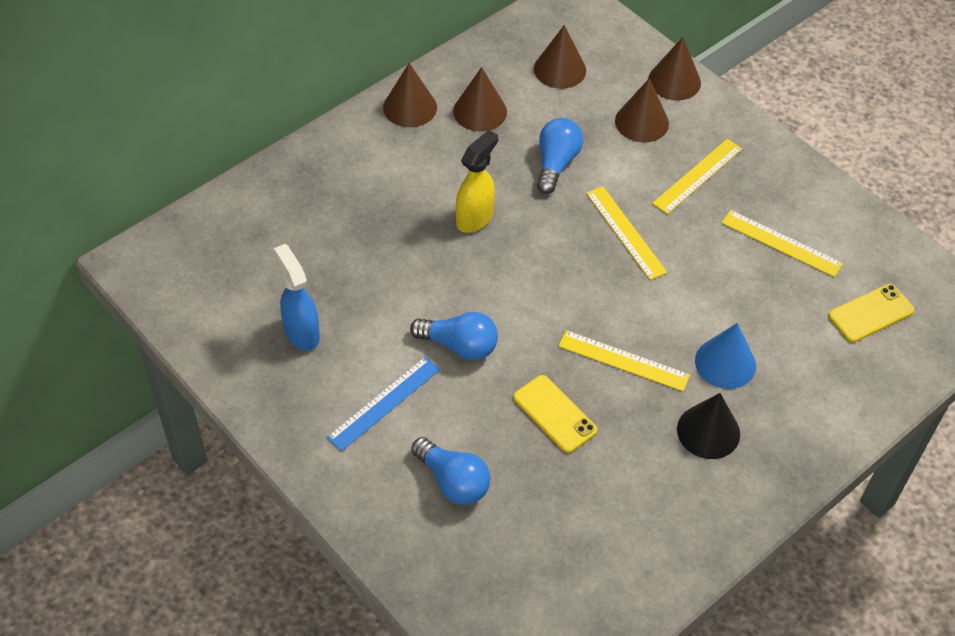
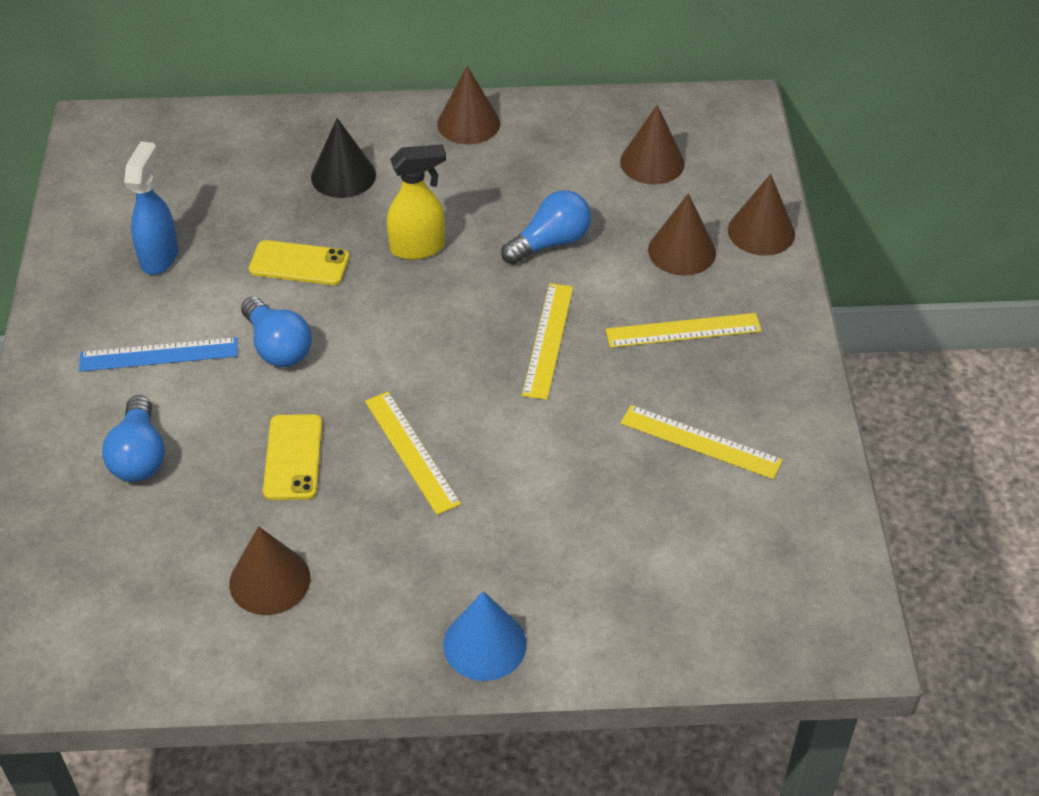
camera: 40 degrees right, 5 degrees down
(480, 111) = (530, 160): brown cone -> brown cone (269, 580)
(708, 431) = (419, 566): black cone -> black cone (343, 175)
(725, 363) = (509, 516): blue cone -> blue cone (484, 644)
(781, 243) = (700, 442): yellow ruler -> yellow ruler turned 45 degrees counterclockwise
(871, 313) = (722, 566): yellow phone -> yellow phone (299, 263)

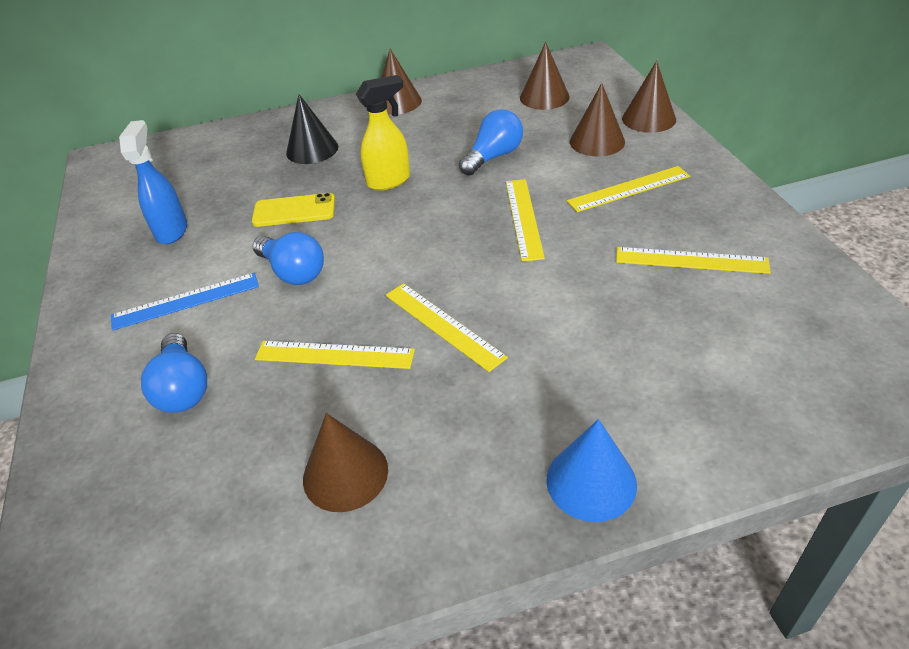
camera: 10 degrees left, 5 degrees down
(293, 457) = (334, 355): yellow phone -> yellow ruler

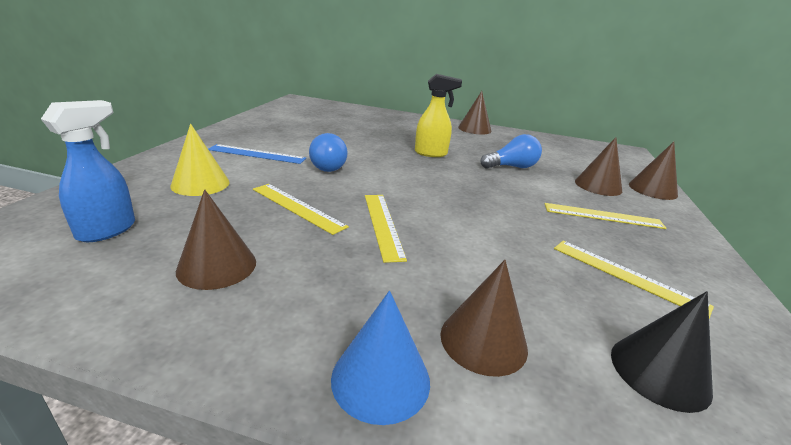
camera: 25 degrees right, 15 degrees down
(172, 230) = (291, 130): blue spray bottle -> blue spray bottle (108, 230)
(183, 388) = (200, 184): blue light bulb -> yellow cone
(294, 211) = (361, 145): yellow phone -> none
(312, 149) = (403, 129): black cone -> black cone (659, 372)
(524, 218) = (502, 199): yellow ruler -> none
(544, 97) = (576, 156): brown cone -> brown cone (483, 340)

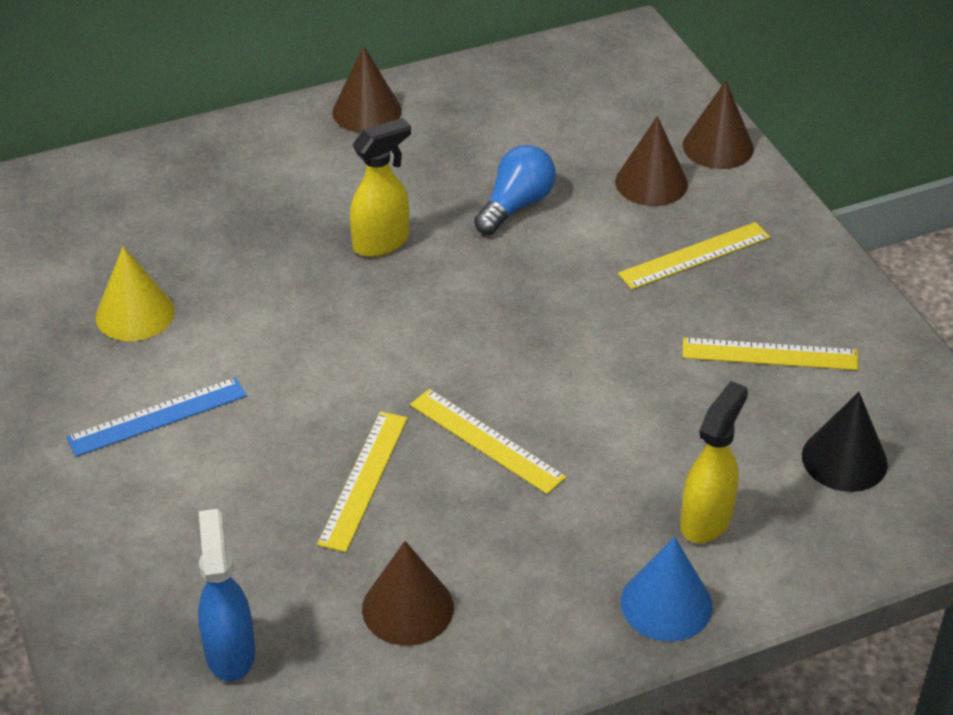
camera: 35 degrees left, 15 degrees up
(200, 184) = (193, 524): yellow cone -> yellow cone (135, 314)
(297, 207) = (364, 480): yellow ruler -> yellow ruler turned 75 degrees counterclockwise
(326, 166) = (285, 376): blue light bulb -> none
(483, 340) = (706, 520): brown cone -> yellow spray bottle

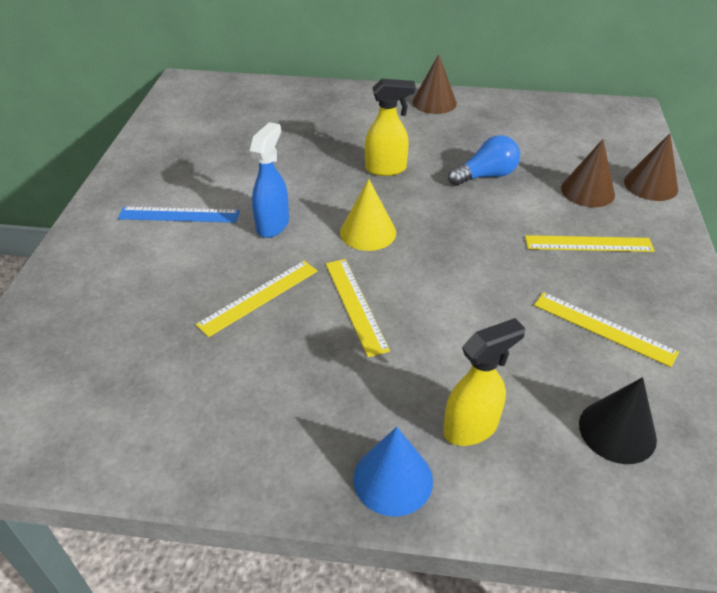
camera: 30 degrees right, 0 degrees up
(135, 314) = (219, 159): yellow cone -> yellow cone (368, 232)
(230, 652) = (85, 368): blue spray bottle -> blue spray bottle (273, 225)
(407, 608) = (213, 392): brown cone -> none

